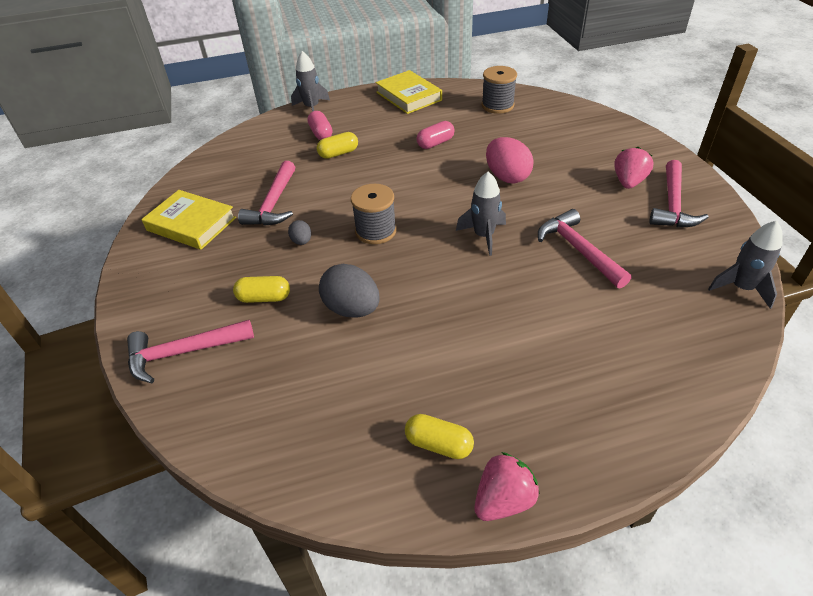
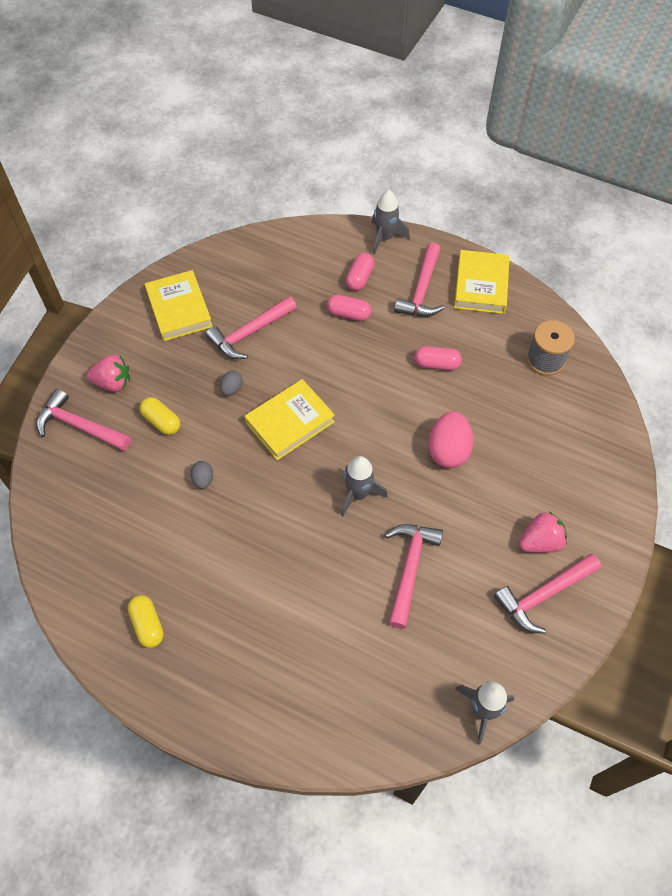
camera: 40 degrees right, 15 degrees up
(338, 153) = (349, 314): yellow capsule -> pink capsule
(352, 309) = (203, 479): grey egg -> grey egg, size x0.50
(373, 117) = (422, 290): none -> pink hammer
(376, 231) = (290, 422): grey spool -> yellow book
(503, 500) = (142, 691): pink strawberry -> pink strawberry (113, 383)

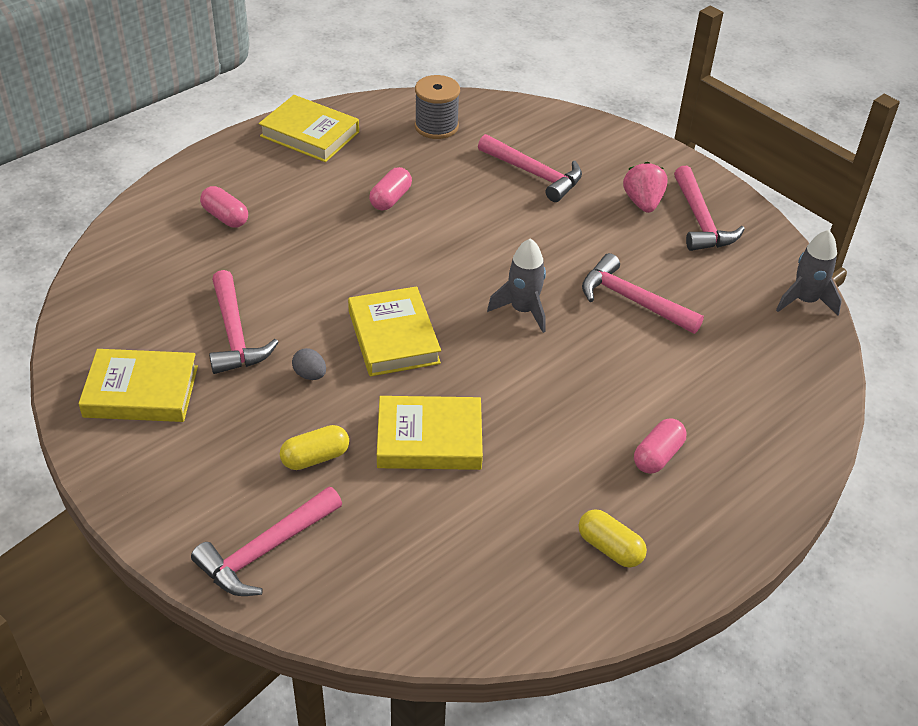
camera: 70 degrees left, 15 degrees down
(113, 383) = (216, 494): pink strawberry -> none
(148, 625) = (610, 548): yellow capsule -> yellow capsule turned 45 degrees clockwise
(203, 479) = (429, 439): grey egg -> yellow book
(349, 314) = (271, 242): pink capsule -> pink capsule (657, 456)
(385, 238) = (182, 179): grey rocket -> none
(422, 290) = (282, 176): pink hammer -> pink hammer (534, 174)
(448, 450) = (505, 227): pink egg -> none

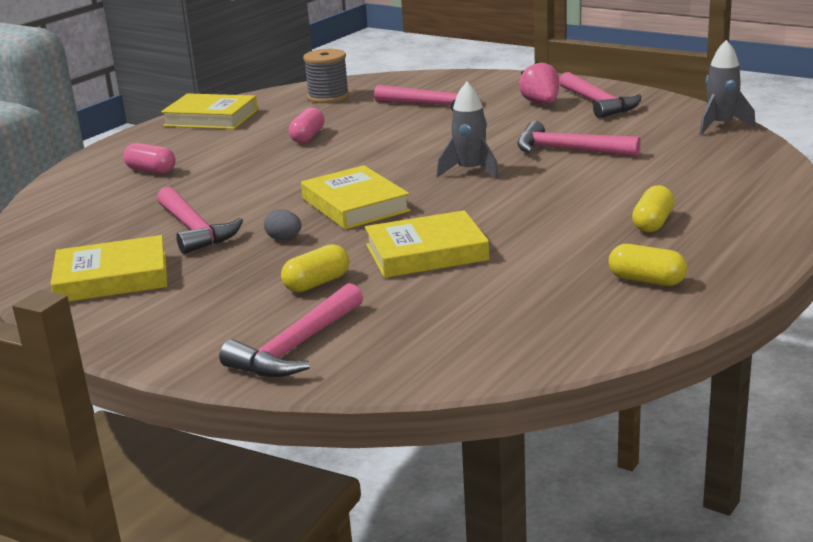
camera: 10 degrees left, 20 degrees down
(657, 456) = (653, 223): pink capsule -> yellow capsule

